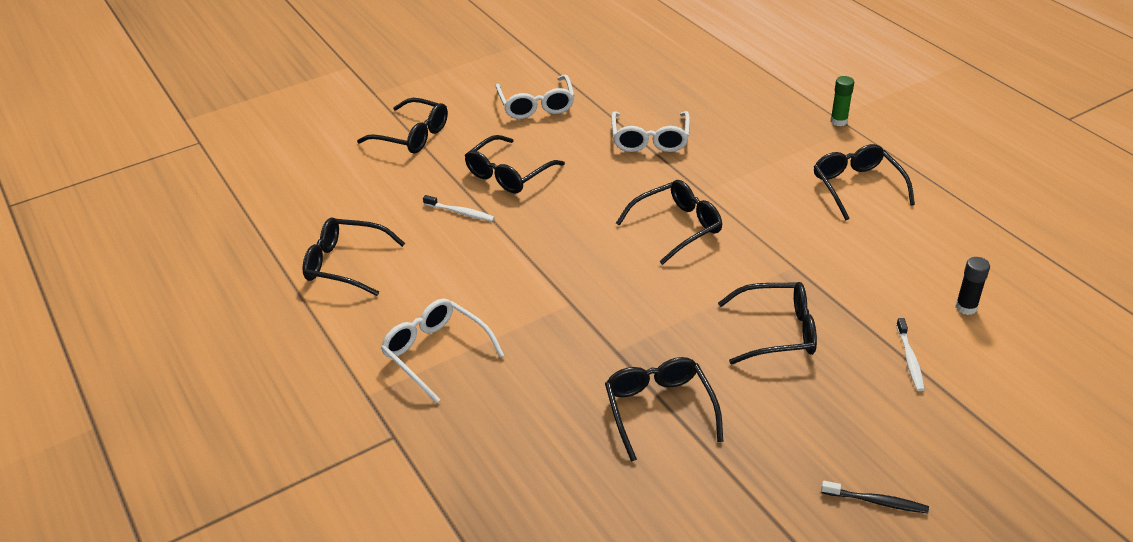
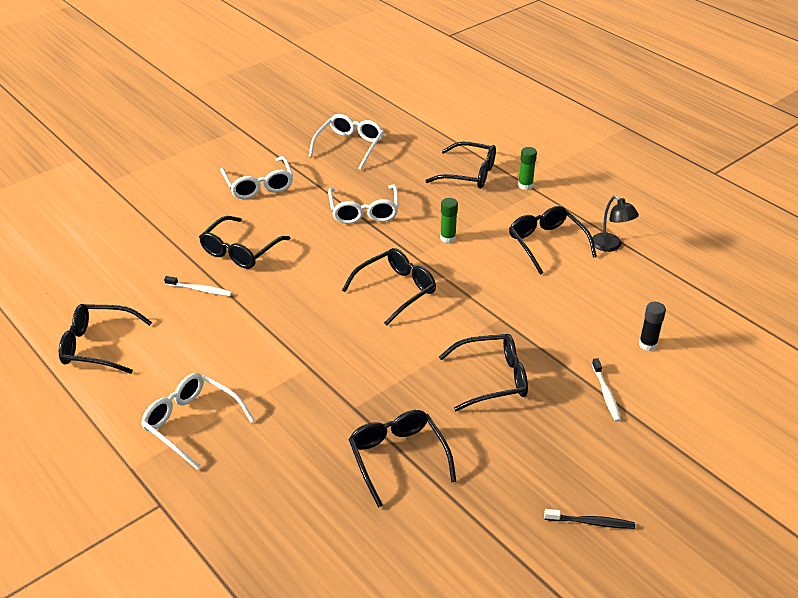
camera: 10 degrees left, 0 degrees up
(412, 135) = (147, 220): black glasses -> black glasses (469, 174)
(641, 68) = (349, 146): none -> white glasses
(742, 174) = (448, 238): none -> green glue stick
(933, 194) = (610, 246): none -> black lamp

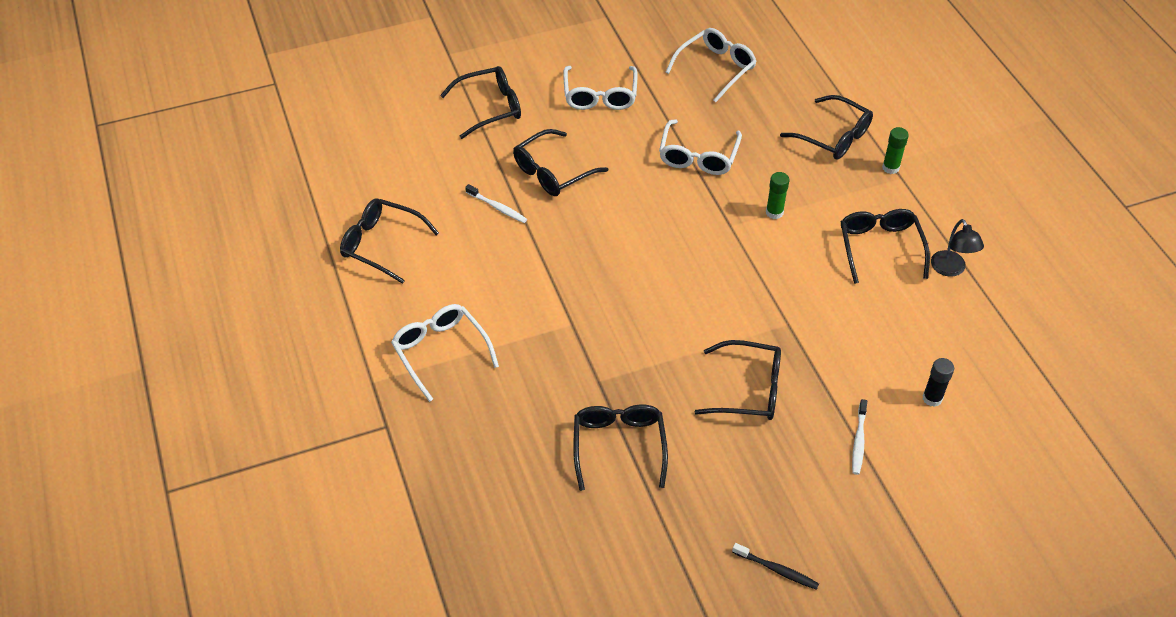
camera: 20 degrees right, 10 degrees up
(396, 290) = (693, 261): black glasses -> black glasses (490, 108)

